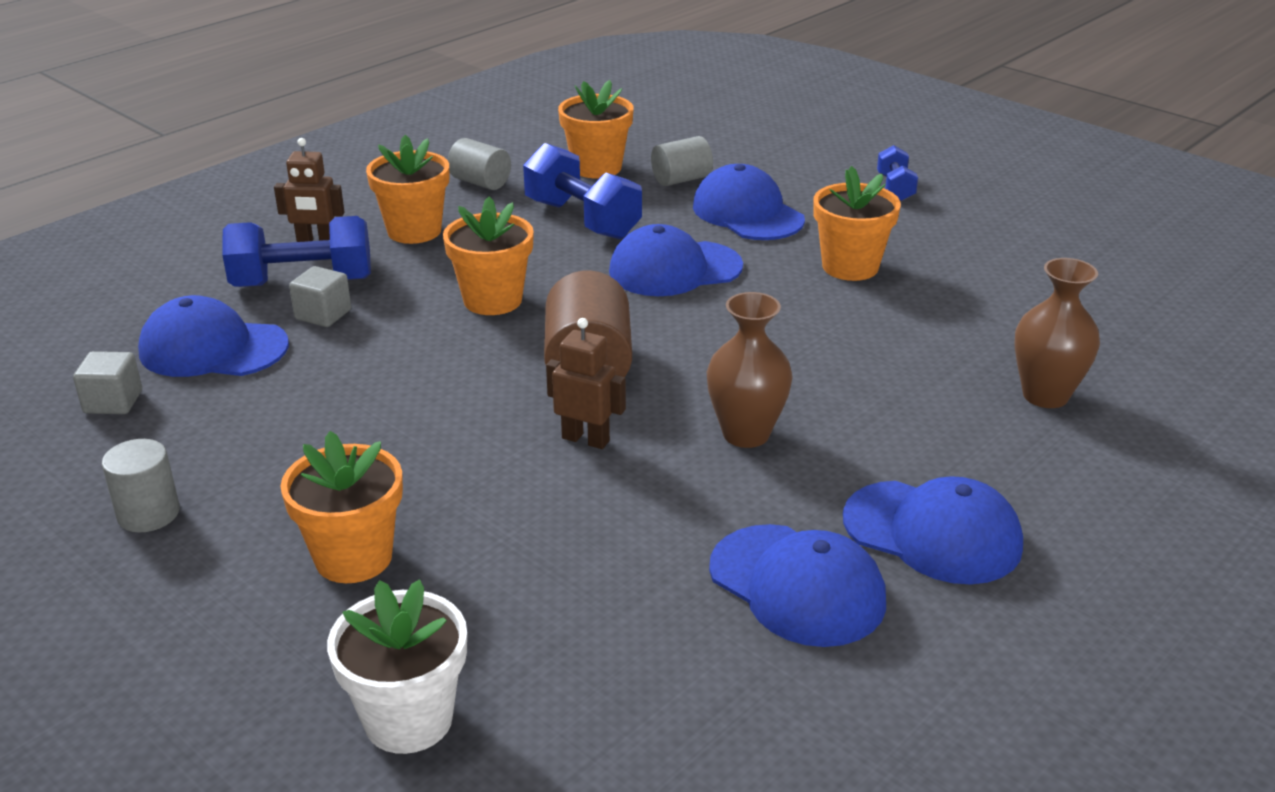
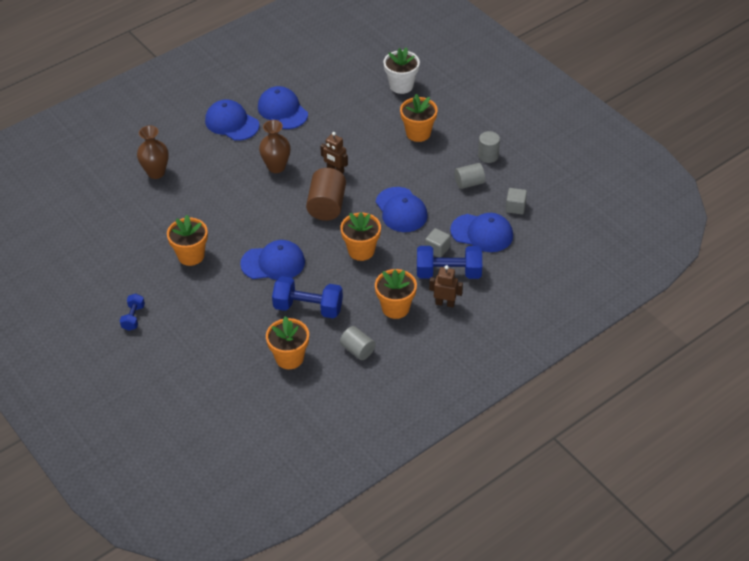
camera: 170 degrees left, 15 degrees up
(582, 220) = (308, 308): blue dumbbell -> blue dumbbell turned 45 degrees counterclockwise
(681, 179) = (245, 340): grey cylinder -> grey cylinder (469, 183)
(747, 213) = (221, 304): blue cap -> blue cap (401, 210)

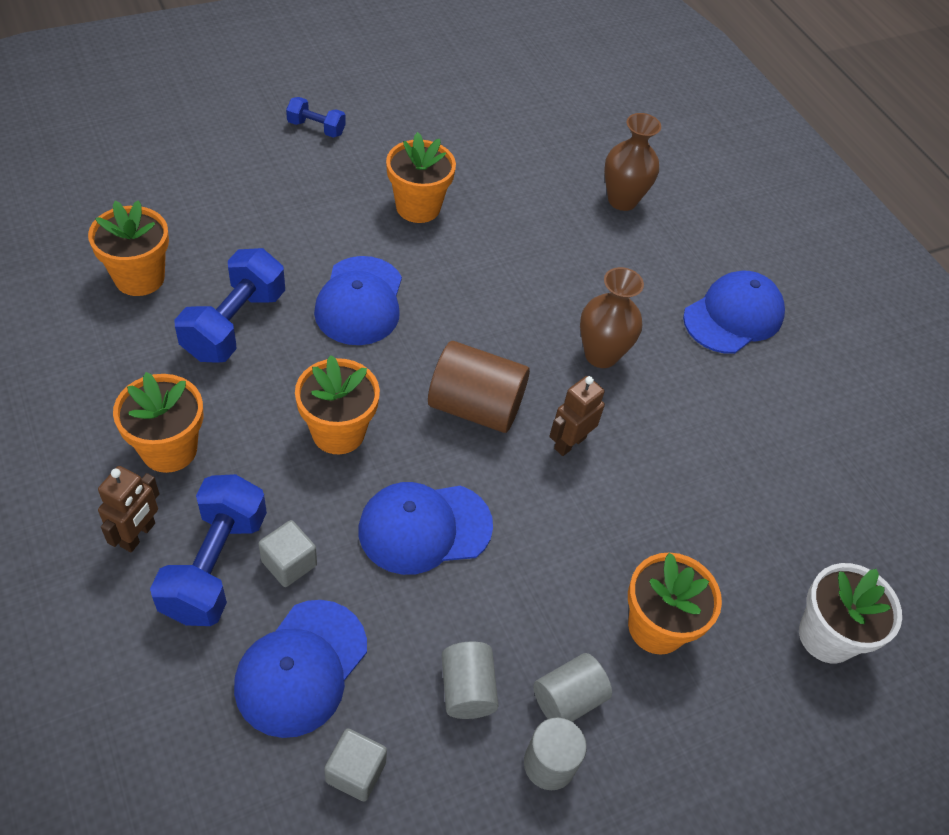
camera: 95 degrees right, 5 degrees up
(282, 110) = (760, 397): blue cap -> none
(357, 350) = (103, 369): grey cylinder -> grey cylinder (568, 699)

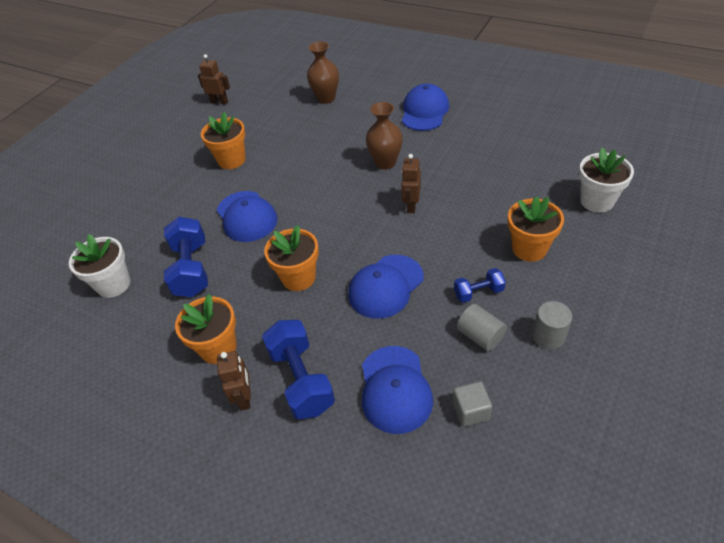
camera: 25 degrees left, 5 degrees down
(139, 278) = (113, 284): orange flower pot -> white flower pot
(289, 563) = (338, 350): grey cube -> none
(316, 128) = (140, 160): blue dumbbell -> blue dumbbell (478, 292)
(475, 407) = (352, 221): brown cylinder -> none
(484, 109) = (219, 102): none -> brown robot
(568, 699) = (526, 305): grey cylinder -> none

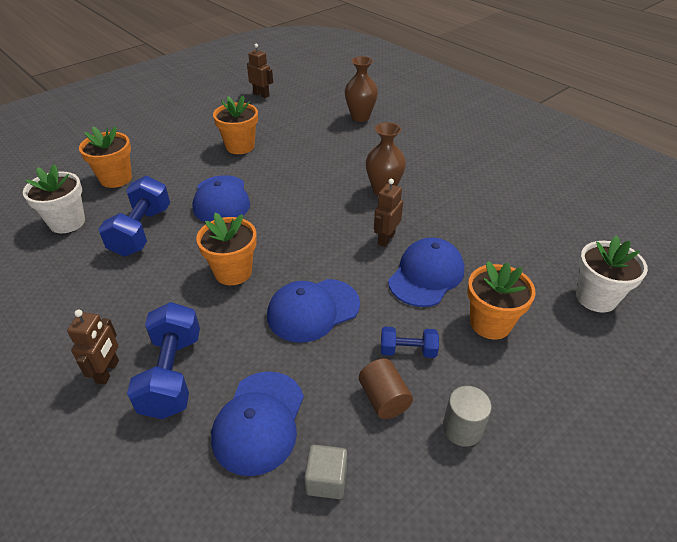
camera: 15 degrees right, 5 degrees down
(218, 348) = (116, 313): orange flower pot -> orange flower pot (116, 179)
(424, 111) = (450, 154): blue cap -> blue cap (426, 275)
(480, 336) = (384, 399): grey cylinder -> brown cylinder

